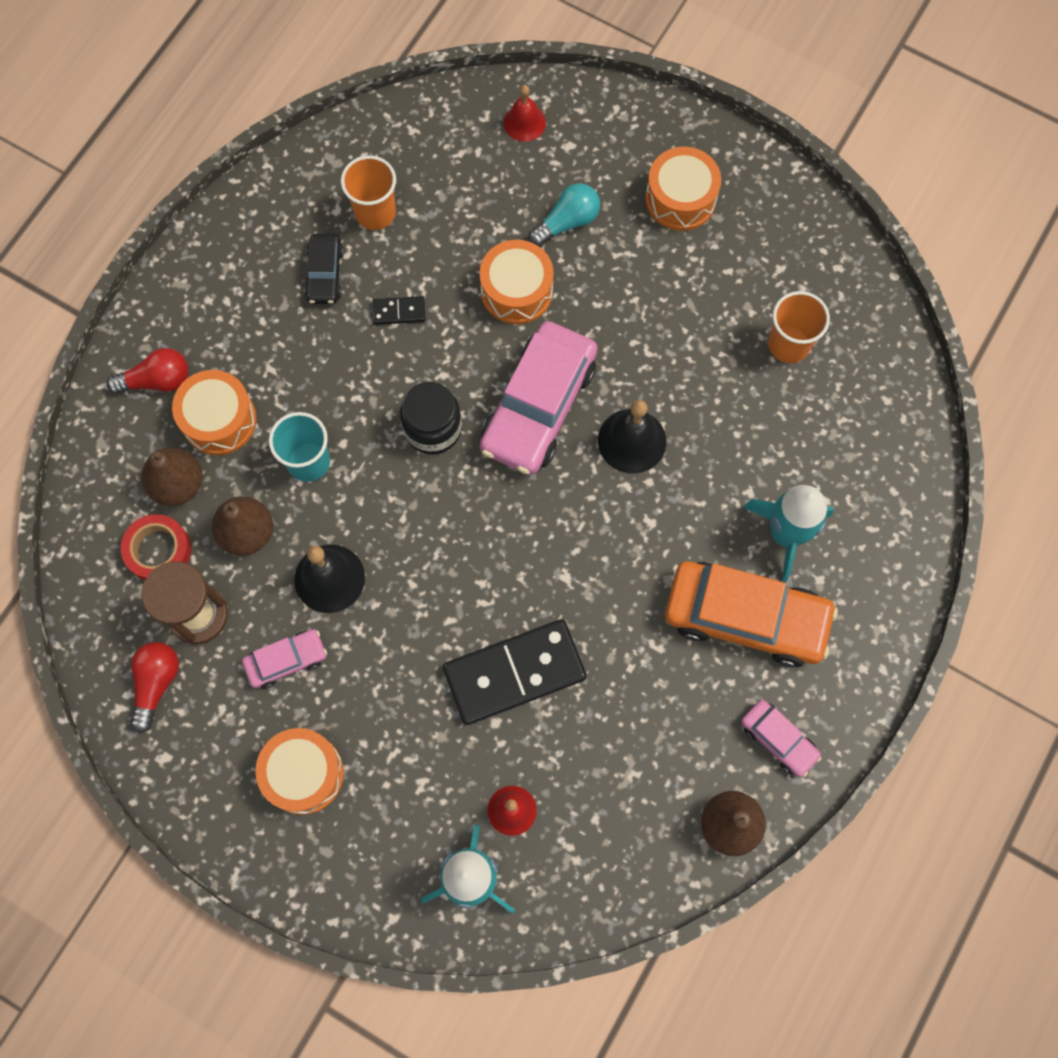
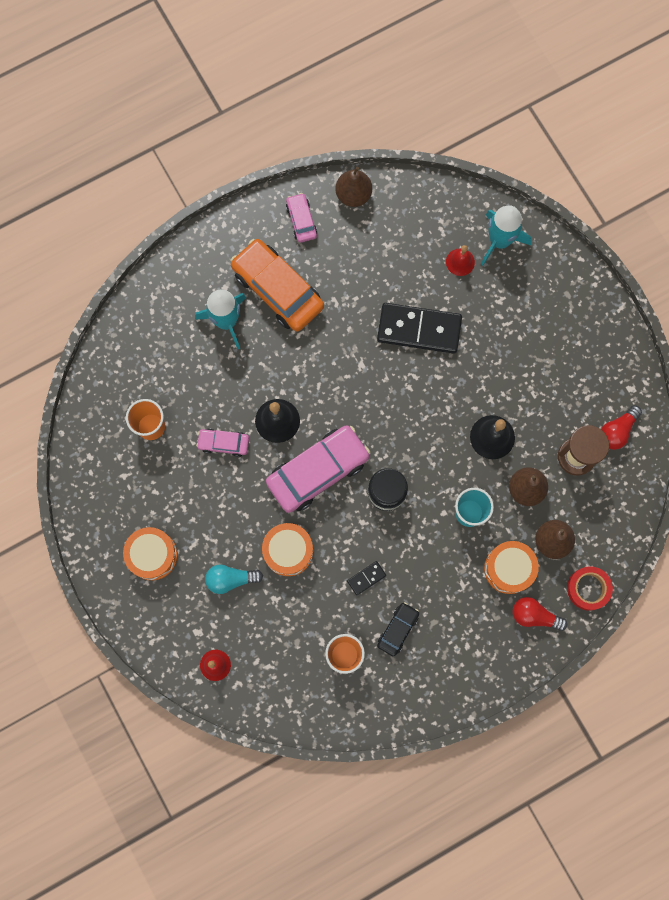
camera: 150 degrees left, 5 degrees up
(158, 551) = (581, 507): red tape -> red tape (588, 589)
(286, 660) = (539, 404): pink car -> pink car (223, 443)
(303, 774) = (559, 339): orange drum -> none
(398, 311) = (366, 578): black domino -> black domino turned 60 degrees counterclockwise

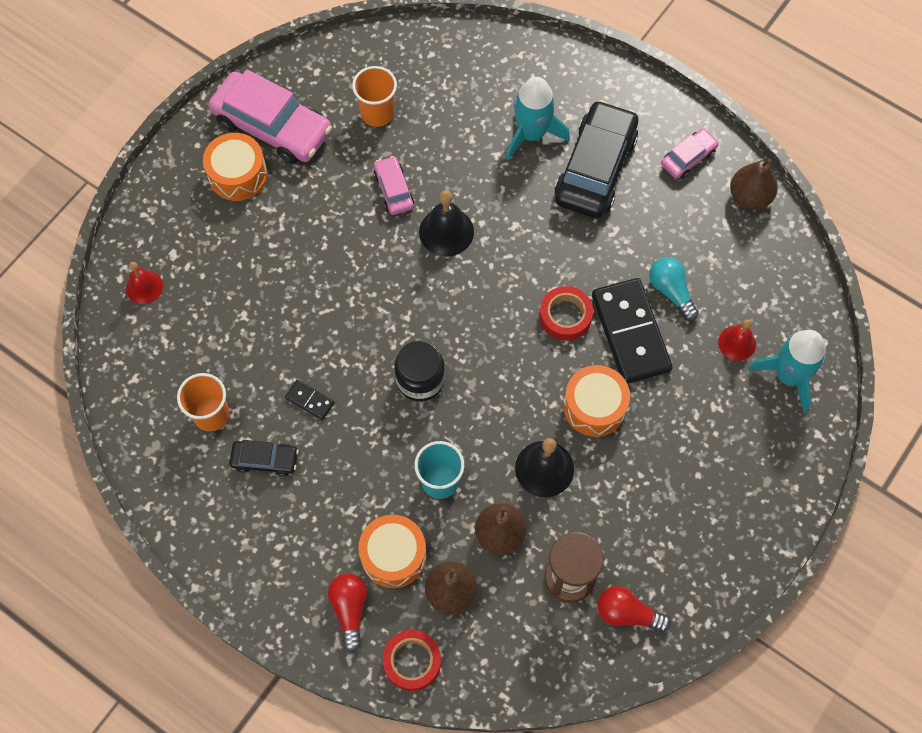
camera: 65 degrees right, 10 degrees down
(230, 579) = (245, 261): turquoise light bulb -> turquoise light bulb (671, 291)
(277, 289) = (595, 168): orange car -> black car
(288, 551) = (303, 305): orange drum -> orange drum (594, 406)
(318, 471) = (409, 297): pink car -> pink car (272, 126)
(385, 368) = (565, 316): none -> red tape

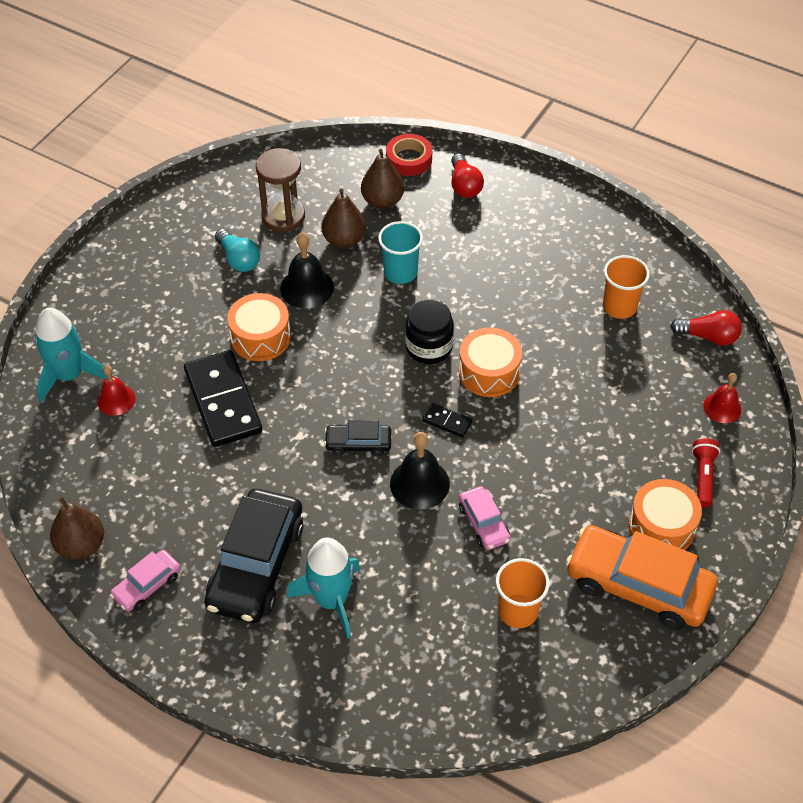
camera: 175 degrees right, 15 degrees down
(186, 218) = (703, 477): none -> red flashlight
(265, 460) = (560, 277): black car -> black car (358, 443)
(272, 126) = (638, 585): pink car -> orange car
(310, 400) = (530, 324): black domino -> black domino (447, 421)
(393, 555) = (434, 221): orange drum -> orange drum (489, 372)
(565, 316) = (289, 411): red tape -> none
(627, 613) = (235, 197): red light bulb -> red light bulb (708, 337)
(671, 291) = (179, 442): turquoise light bulb -> turquoise light bulb (238, 259)

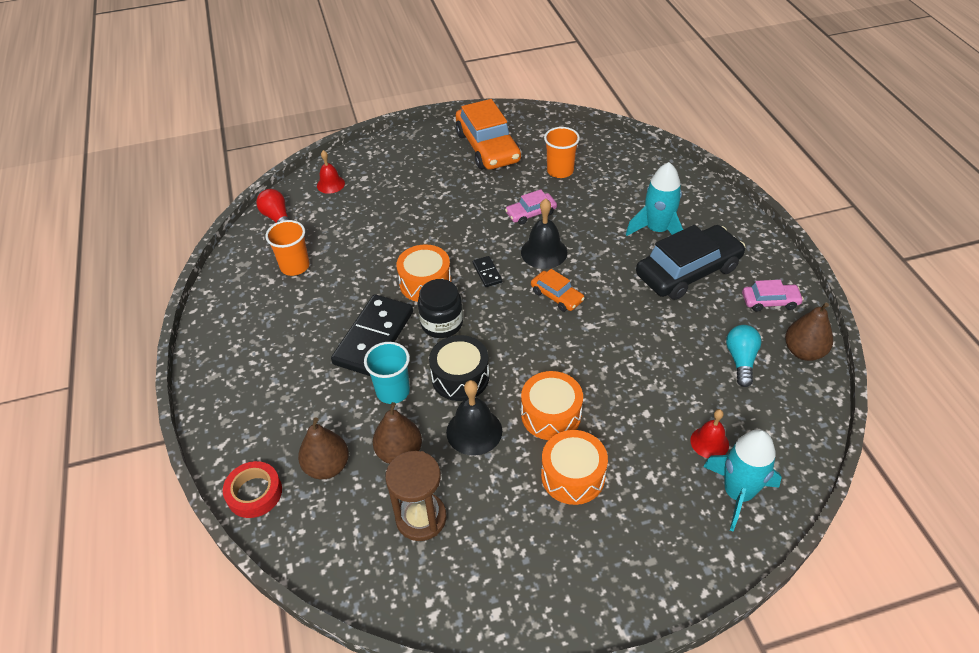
camera: 135 degrees left, 5 degrees down
(223, 401) = (624, 384): black domino -> black domino (374, 338)
(238, 259) = (502, 502): turquoise light bulb -> turquoise light bulb (741, 360)
(358, 443) = (557, 296): black car -> orange car
(361, 316) = (460, 377): none -> black drum
(464, 185) = (252, 430): red light bulb -> none
(483, 523) = (531, 213): pink car -> pink car turned 135 degrees counterclockwise
(661, 526) = (442, 159): orange drum -> orange drum (573, 476)
(703, 477) = (390, 165): red flashlight -> none

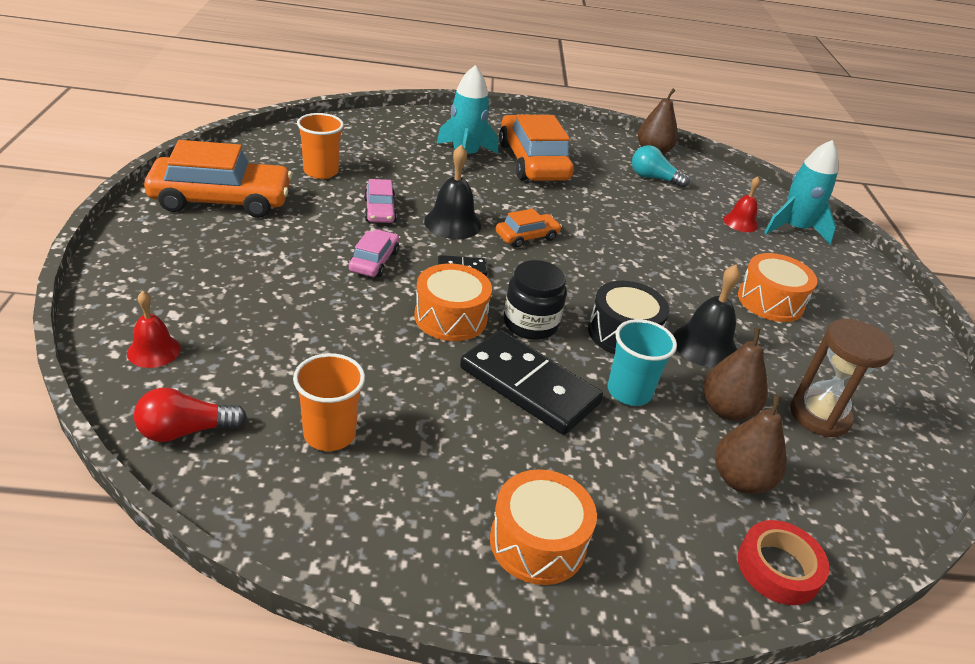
camera: 80 degrees left, 10 degrees down
(551, 415) = (692, 290): orange drum -> orange drum (537, 542)
(688, 271) = (533, 162): black car -> orange car
(770, 301) = (591, 143): pink car -> pink car (374, 261)

